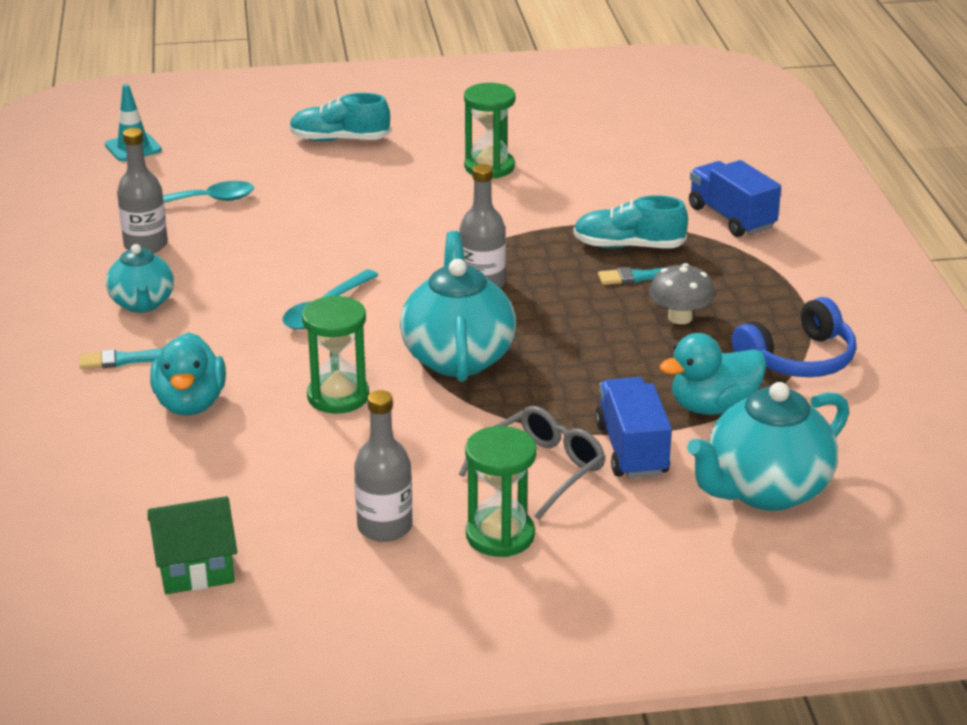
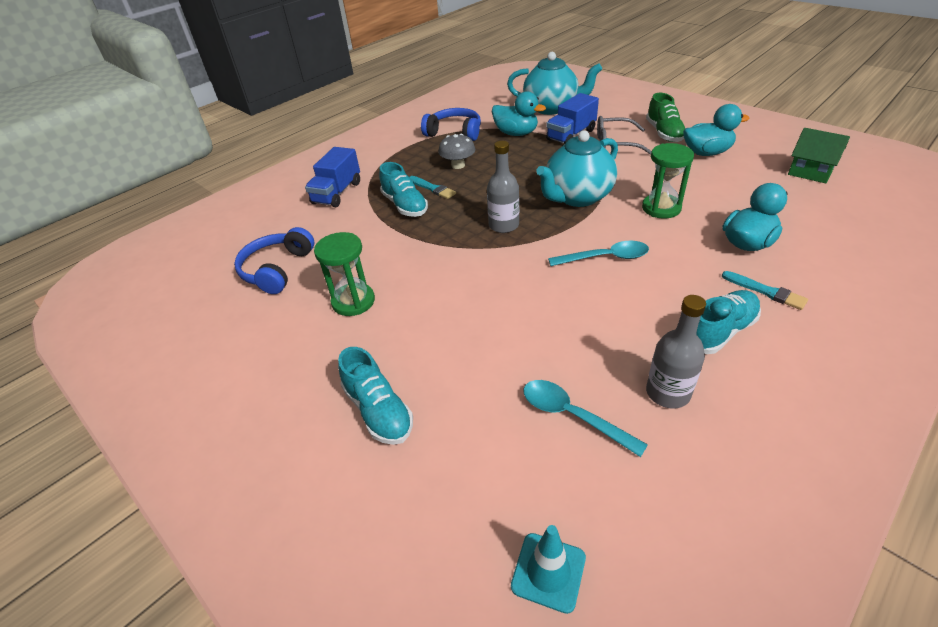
camera: 125 degrees left, 10 degrees up
(143, 304) = (720, 331): turquoise teapot -> turquoise shoe
(385, 527) = (706, 153): grey bottle -> turquoise duck
(500, 535) = (664, 133): green hourglass -> green shoe
(607, 148) = (277, 269): none -> blue headphones

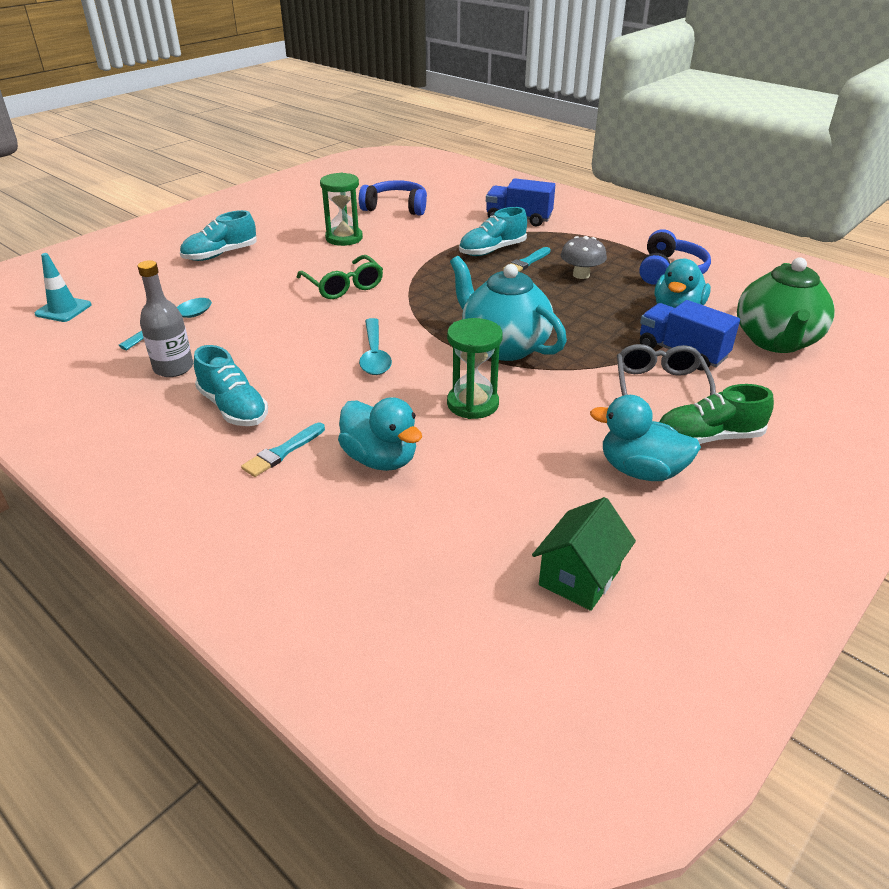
camera: 85 degrees right, 5 degrees down
(475, 289) = (344, 286): none -> green glasses
(503, 225) = (447, 300): grey bottle -> none
(551, 108) = (776, 341): turquoise teapot -> green teapot
(706, 153) = (641, 471): turquoise duck -> turquoise duck turned 120 degrees clockwise

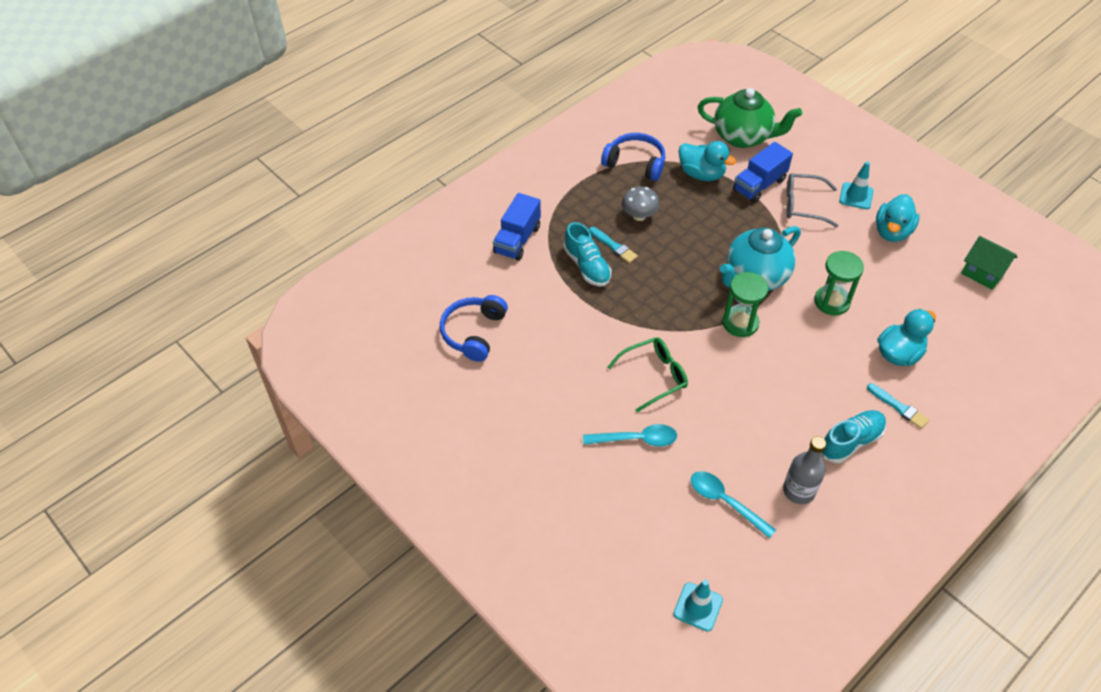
camera: 85 degrees left, 15 degrees up
(220, 254) = (578, 483): turquoise shoe -> none
(344, 238) = (548, 377): green hourglass -> green hourglass (740, 323)
(374, 355) = (771, 355): turquoise spoon -> turquoise spoon (636, 439)
(708, 437) = (856, 196): green shoe -> turquoise traffic cone

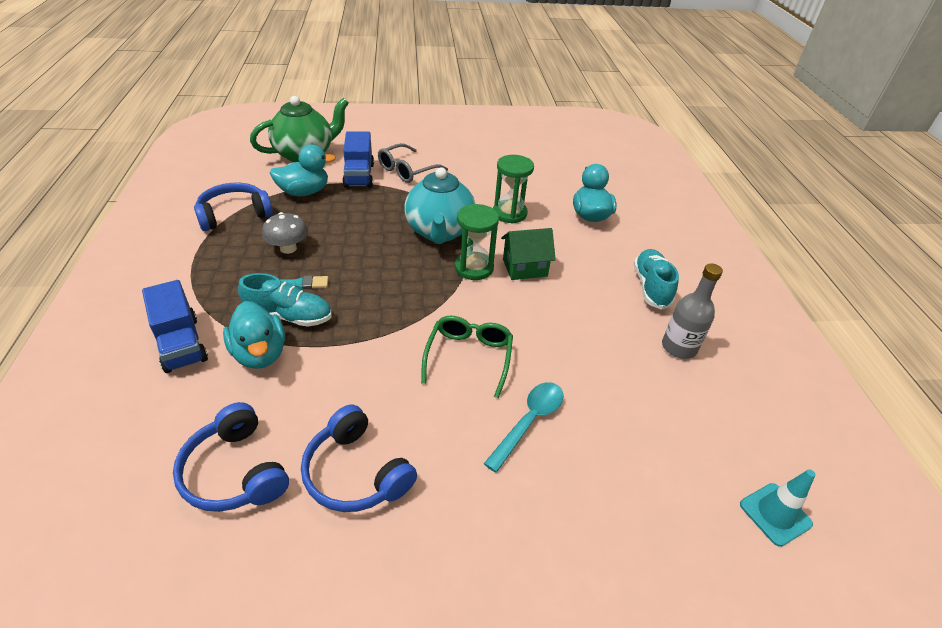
camera: 55 degrees left, 10 degrees down
(522, 382) = (356, 472): none -> blue headphones
(725, 502) = (657, 404): turquoise spoon -> none
(856, 196) = (432, 148): turquoise traffic cone -> none
(892, 232) = (482, 154): turquoise duck -> turquoise duck (260, 354)
(899, 407) = (638, 245): turquoise brush -> none
(983, 273) = (560, 147): green house -> green house (524, 268)

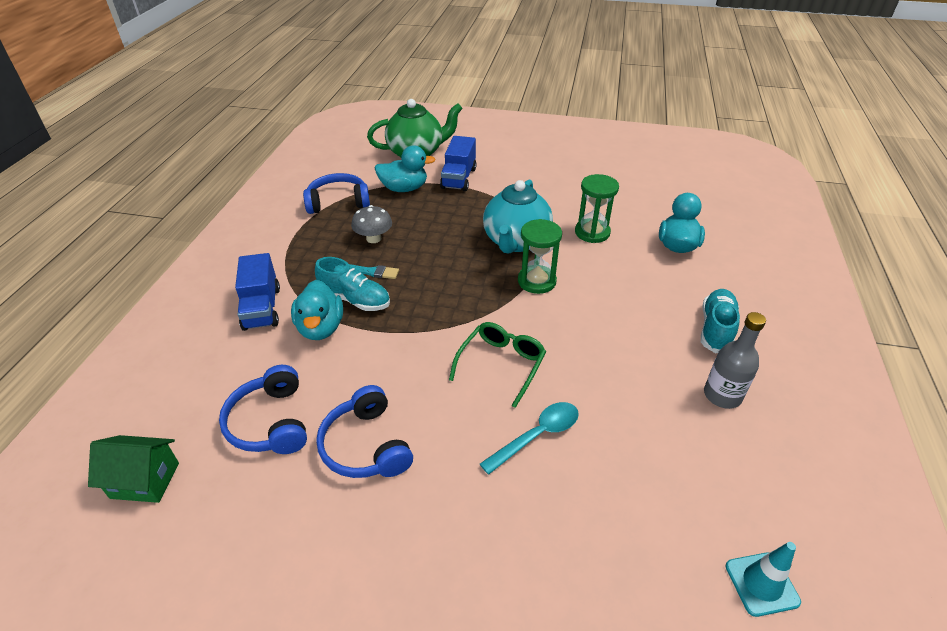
camera: 20 degrees right, 0 degrees up
(406, 171) = (504, 178): grey glasses -> none
(524, 268) = (587, 289): green house -> green house (145, 480)

